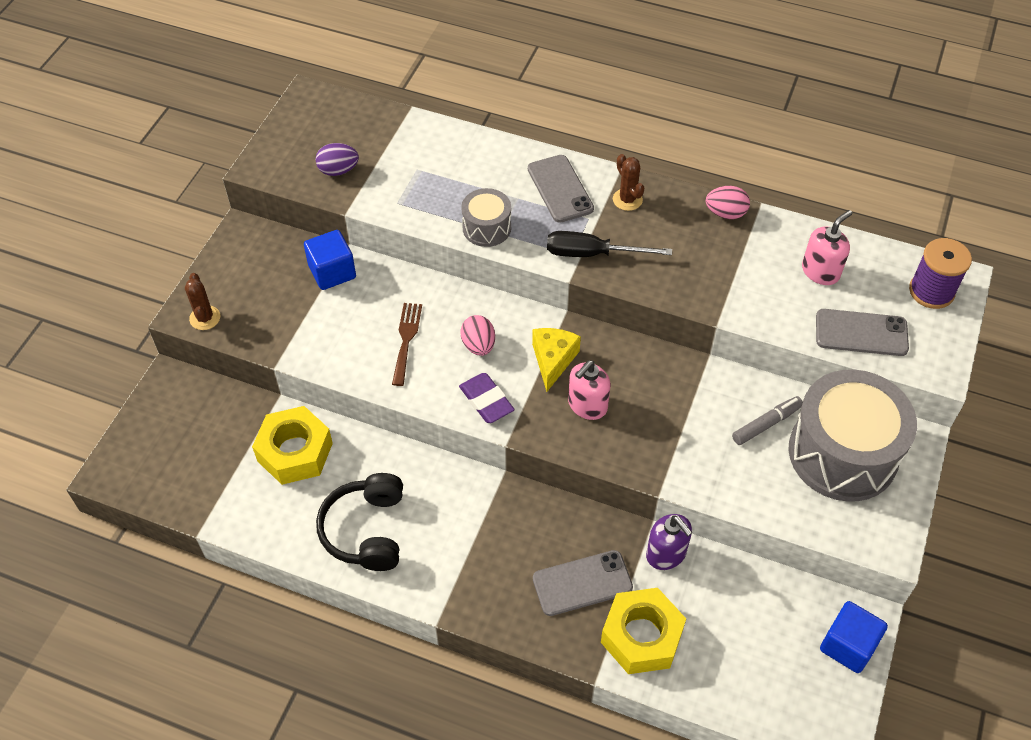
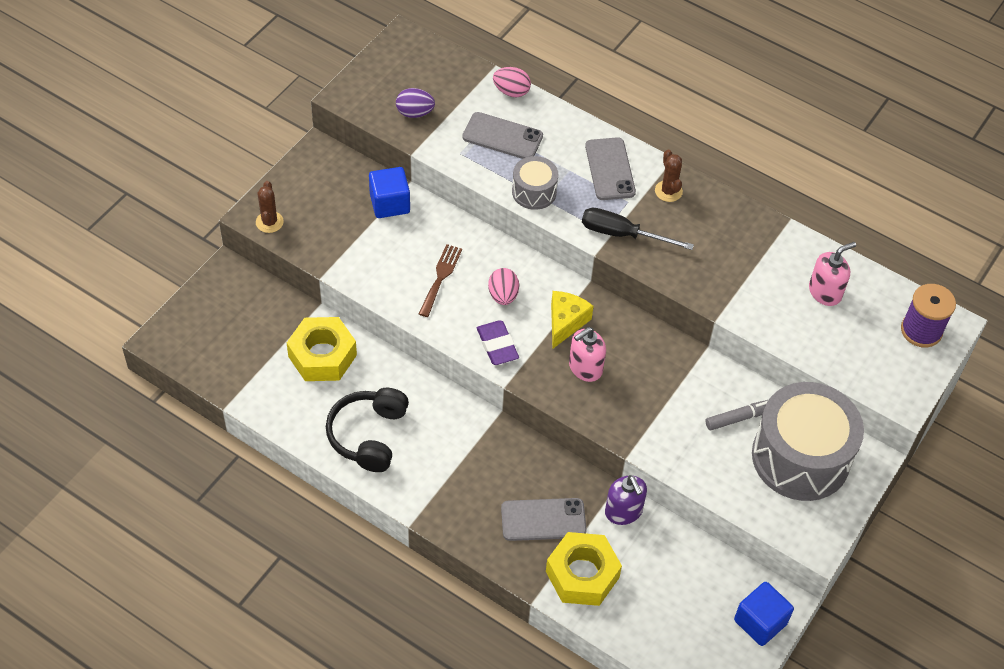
camera: 10 degrees right, 0 degrees up
(725, 213) = (754, 221): pink egg -> pink egg (511, 91)
(861, 333) = (844, 354): grey phone -> grey phone (502, 136)

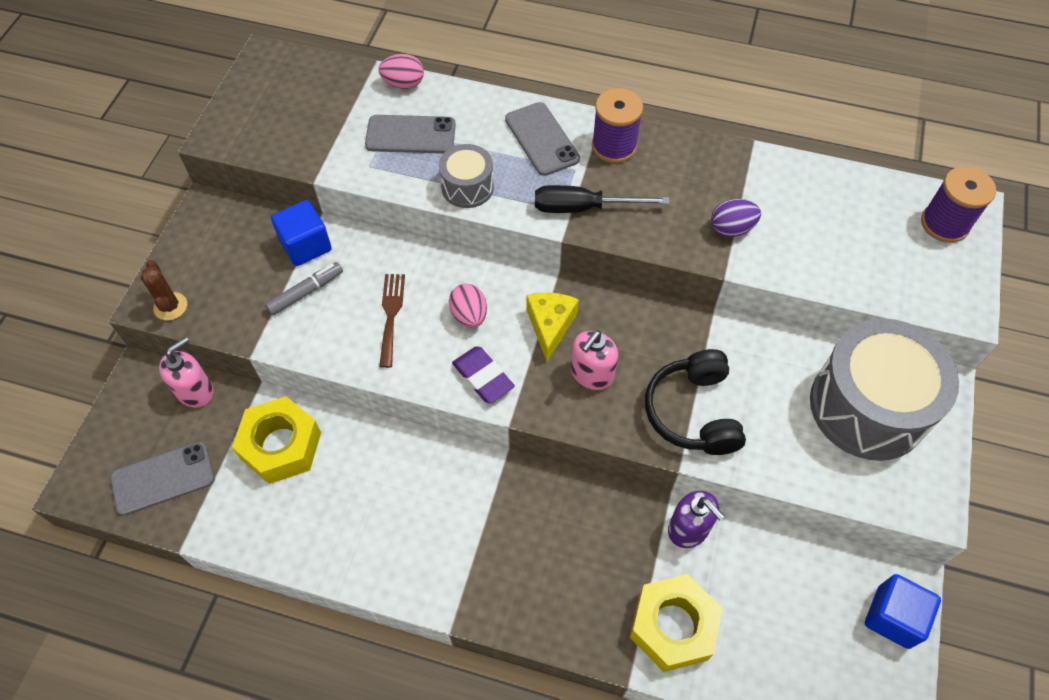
camera: 15 degrees left, 5 degrees up
(369, 435) = (365, 529): black headphones -> black headphones (693, 412)
(415, 113) = (303, 134): purple egg -> purple egg (731, 229)
(543, 520) = (603, 570): grey phone -> grey phone (163, 478)
(668, 191) = (614, 146): brown cactus -> purple spool
(740, 418) = (784, 380): grey marker -> grey marker (306, 292)
(825, 292) = (826, 210): pink soap dispenser -> pink soap dispenser (195, 391)

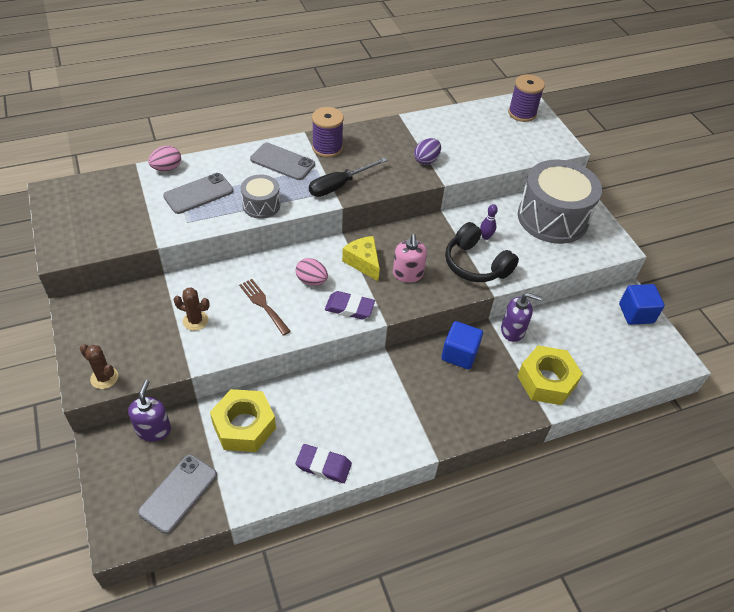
camera: 40 degrees left, 10 degrees down
(195, 391) = (153, 429): pink soap dispenser -> purple soap dispenser
(306, 245) = (170, 295): blue cube -> blue cube (459, 354)
(306, 292) = (195, 321): grey marker -> brown cactus
(322, 548) = (323, 465): none -> purple eraser
(743, 380) = (485, 236): none -> purple bowling pin

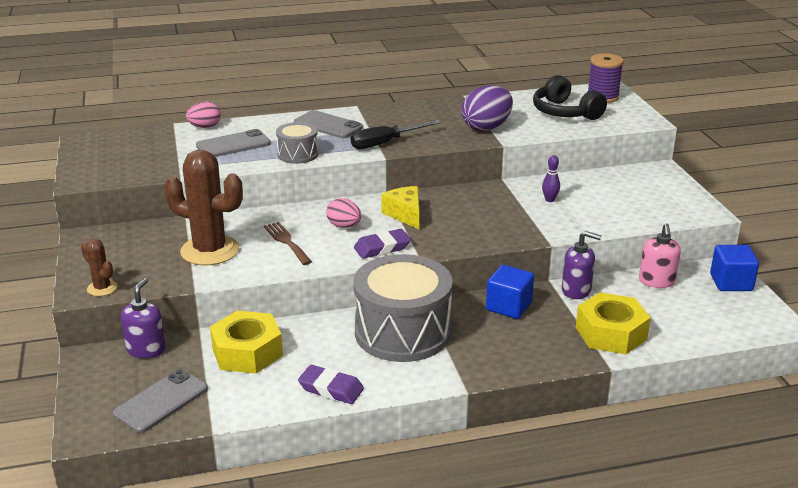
camera: 10 degrees right, 20 degrees down
(195, 321) = (210, 251): brown cactus -> brown cactus, size x2.08
(327, 148) = (379, 117): purple spool -> none
(349, 308) = (382, 248): purple eraser -> purple eraser turned 45 degrees counterclockwise
(407, 274) = (454, 225): pink soap dispenser -> pink soap dispenser (656, 281)
(426, 160) = (486, 127): purple egg -> purple egg, size x1.65
(476, 264) = (534, 220): black headphones -> black headphones (565, 112)
(552, 218) = (631, 188): grey drum -> grey drum (402, 332)

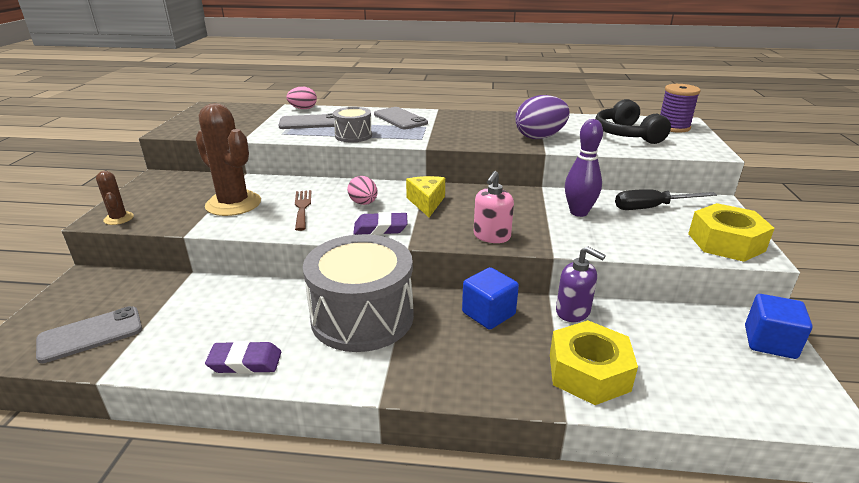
camera: 20 degrees right, 0 degrees up
(146, 349) = (132, 281): purple soap dispenser -> none
(247, 352) = (207, 303): yellow nut -> yellow nut (725, 242)
(331, 388) = (245, 362): purple eraser -> purple eraser turned 45 degrees counterclockwise
(385, 143) = (436, 137): black screwdriver -> black screwdriver (652, 208)
(550, 200) = (578, 212): purple bowling pin -> purple bowling pin, size x1.88
(656, 281) = (673, 321): pink soap dispenser -> pink soap dispenser (491, 236)

